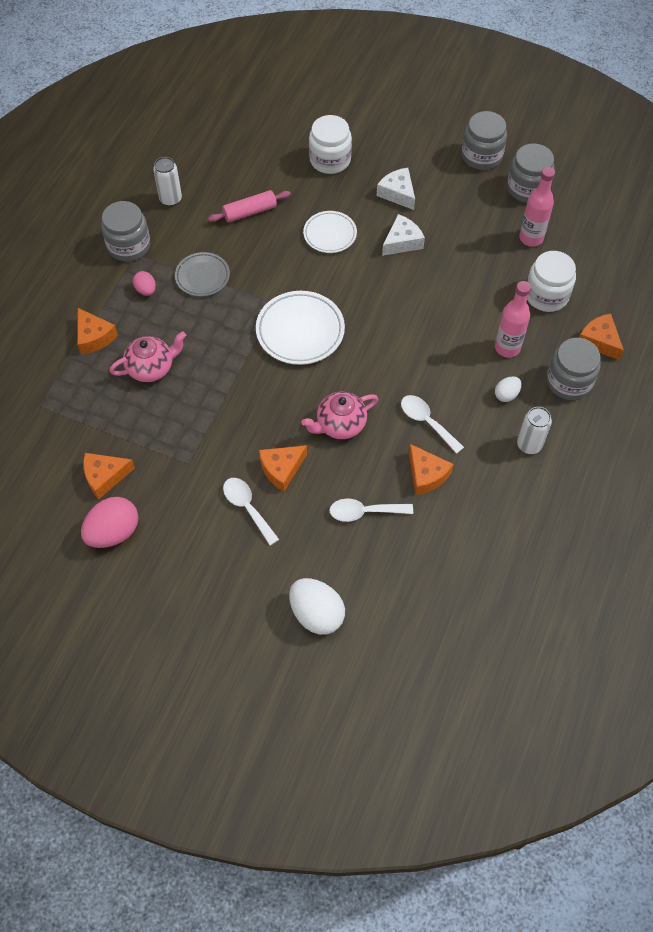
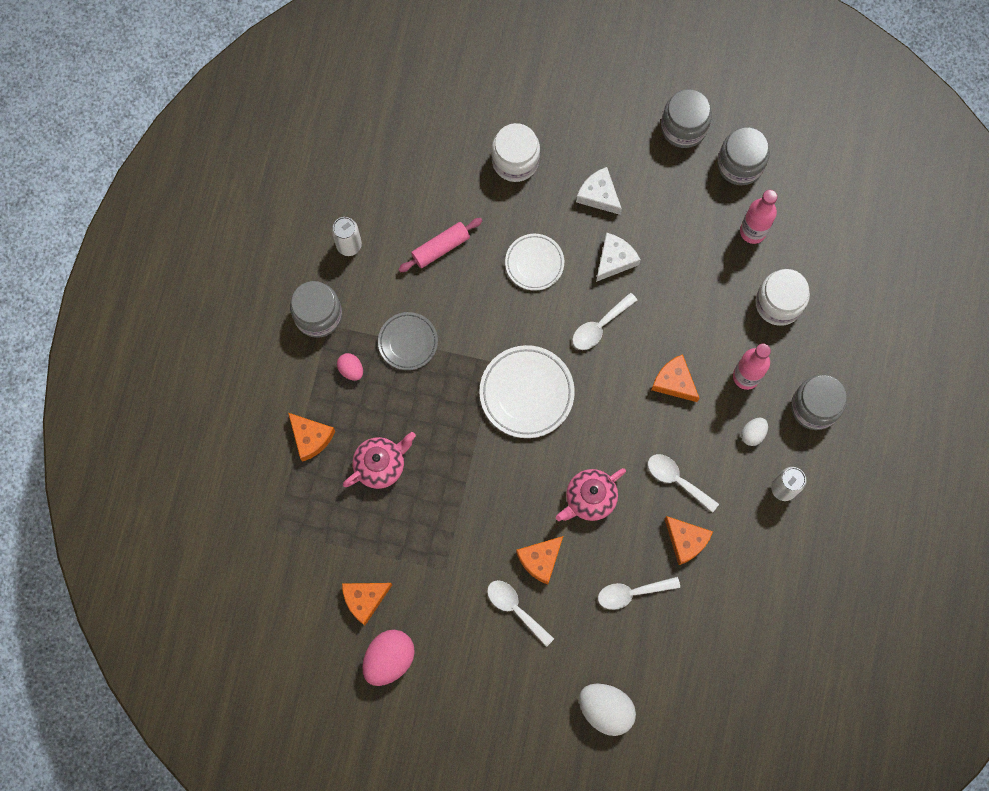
camera: 10 degrees left, 15 degrees up
(378, 289) = (599, 326): none -> white spoon
(599, 341) = (840, 352): orange cheese -> orange cheese (674, 382)

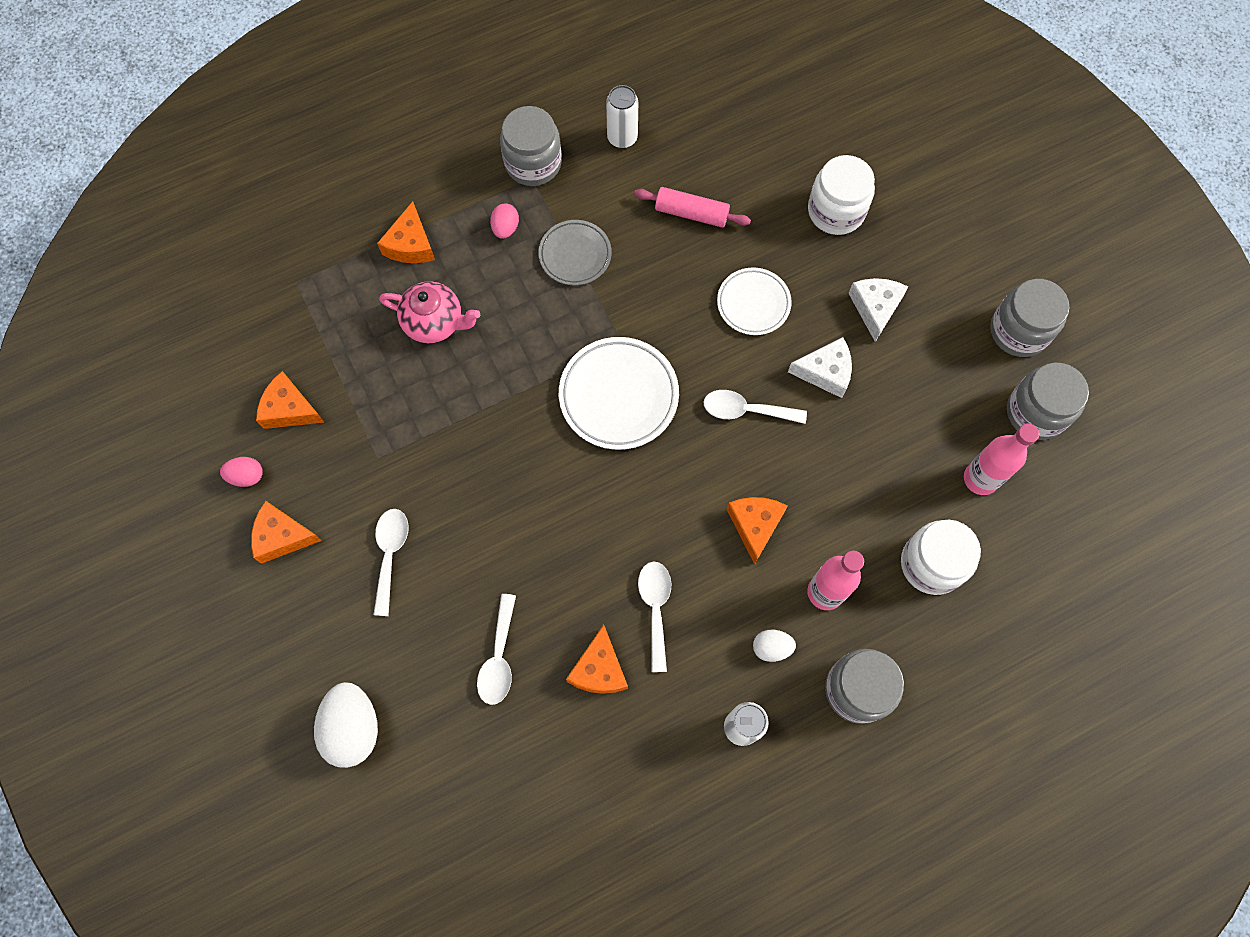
camera: 50 degrees right, 5 degrees down
(389, 659) = (247, 476): pink egg -> pink egg, size x0.53
(540, 560) = (460, 540): orange cheese -> orange cheese (282, 536)
(589, 498) = (563, 538): pink teapot -> none
(632, 593) = (499, 657): white spoon -> white spoon turned 120 degrees counterclockwise

